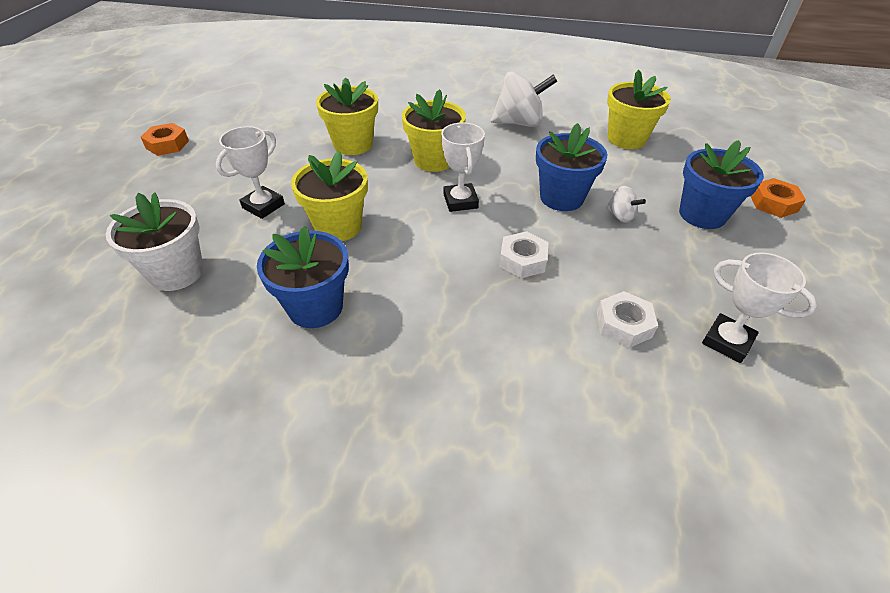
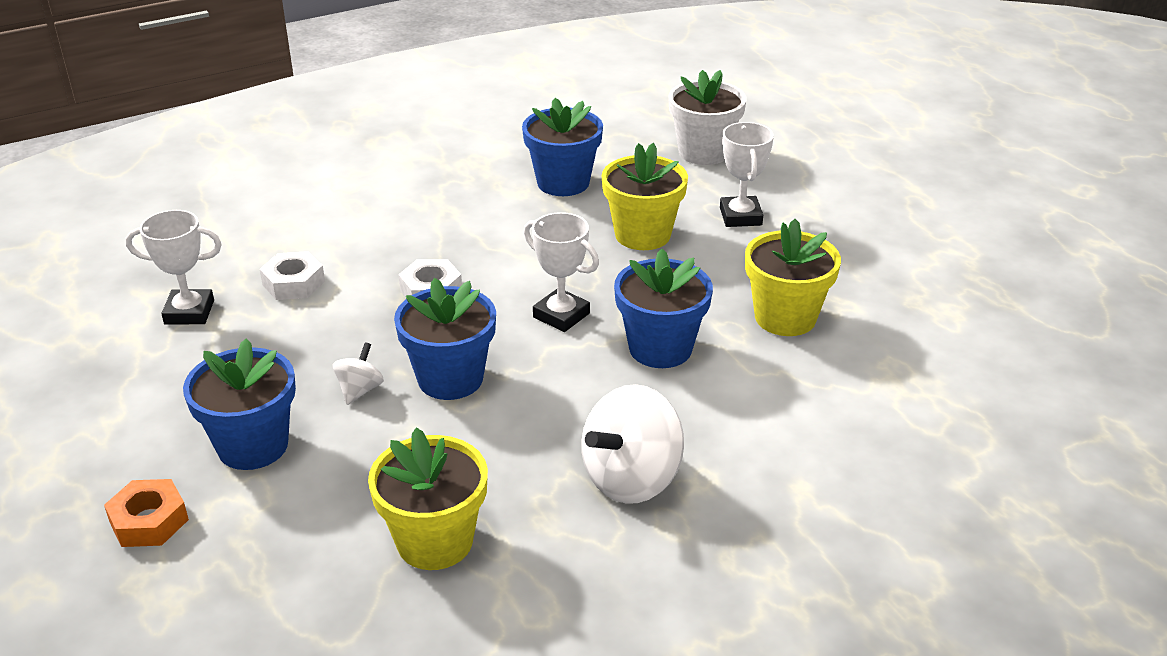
camera: 140 degrees right, 10 degrees down
(167, 144) = (960, 215): orange nut -> none
(434, 160) = (660, 348): yellow flower pot -> blue flower pot
(620, 216) = (360, 390): white spinning top -> white spinning top turned 105 degrees clockwise

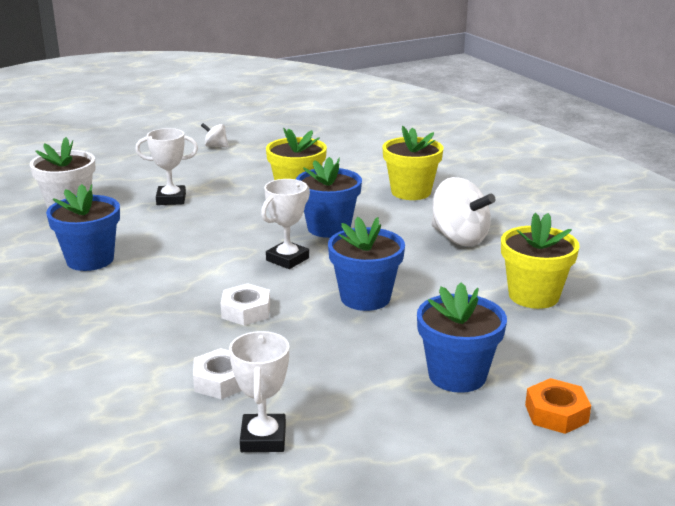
camera: 90 degrees left, 10 degrees down
(360, 390) = (382, 334): white spinning top -> white spinning top (215, 146)
(642, 235) = (185, 231): yellow flower pot -> yellow flower pot (411, 192)

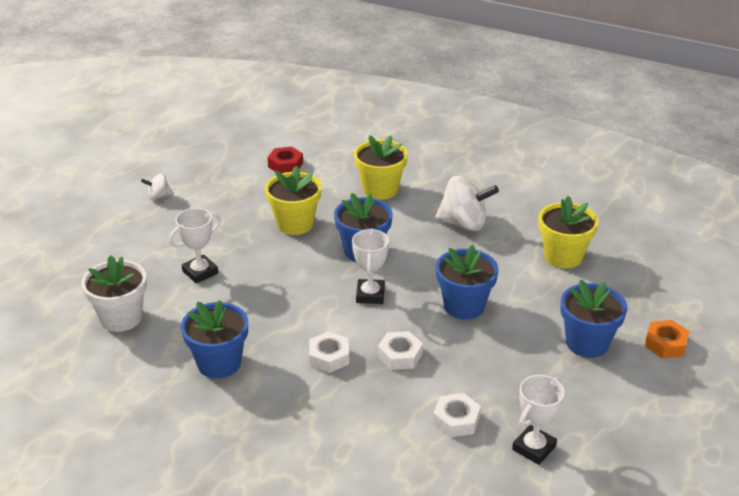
camera: 35 degrees left, 10 degrees up
(182, 288) = (329, 357): none -> white nut
(263, 438) = (533, 448): white trophy -> white trophy turned 75 degrees clockwise
(349, 154) = (285, 165): none -> red nut

